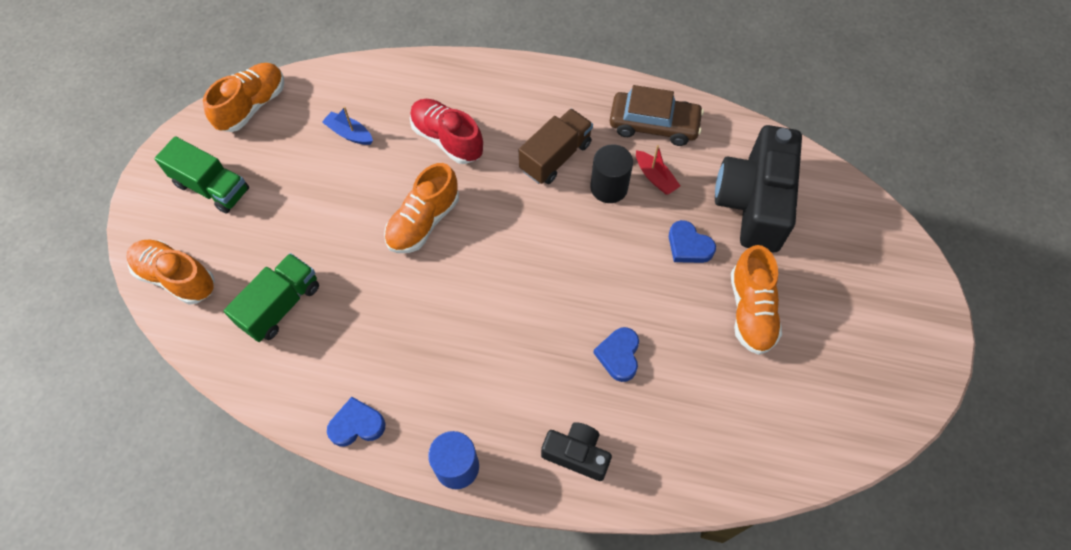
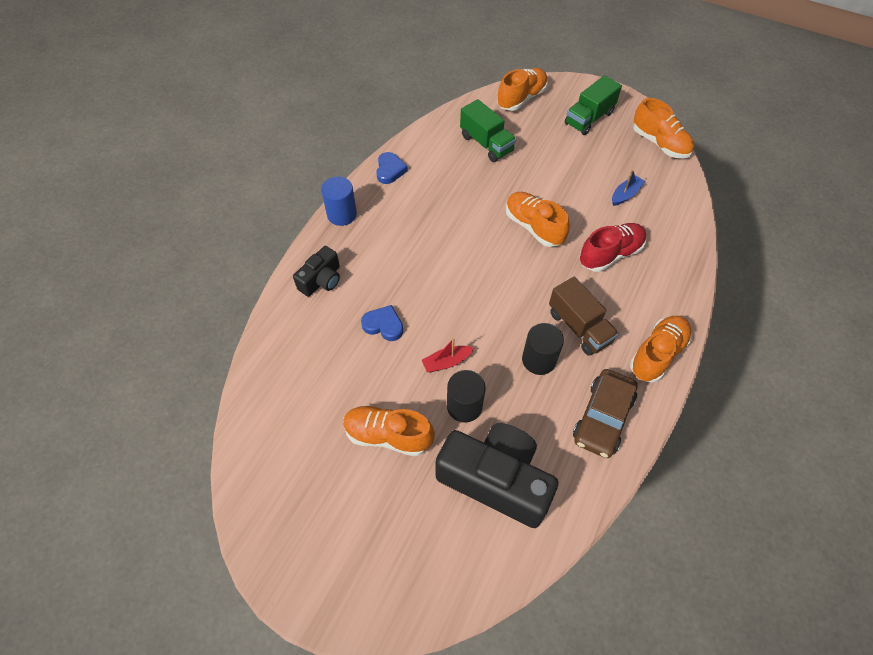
camera: 105 degrees right, 5 degrees down
(566, 88) = (657, 354): none -> orange shoe
(655, 177) = (542, 400): red boat -> red boat (446, 362)
(688, 246) = (464, 406): blue heart -> black cylinder

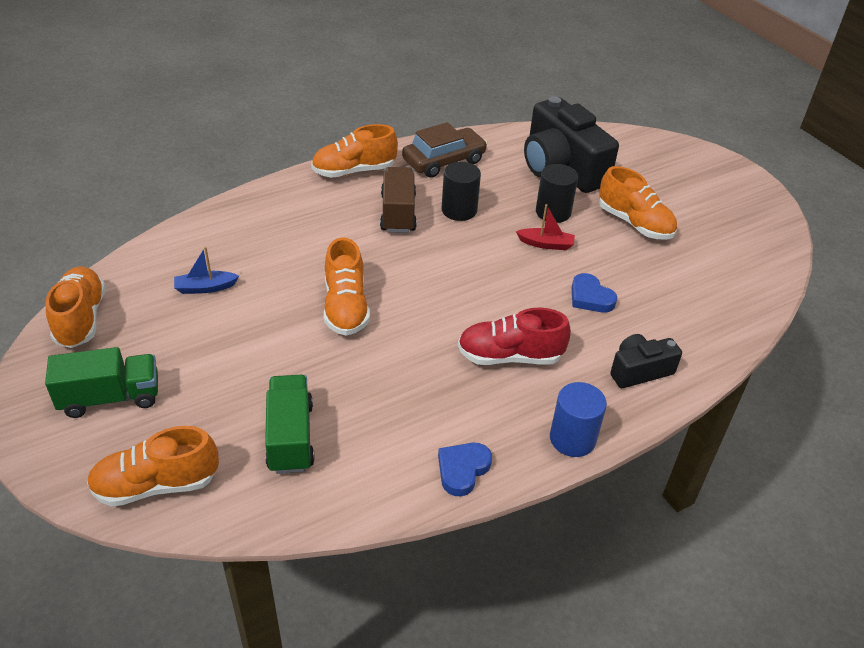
camera: 150 degrees left, 15 degrees down
(610, 254) = (298, 247): red shoe -> red shoe (509, 356)

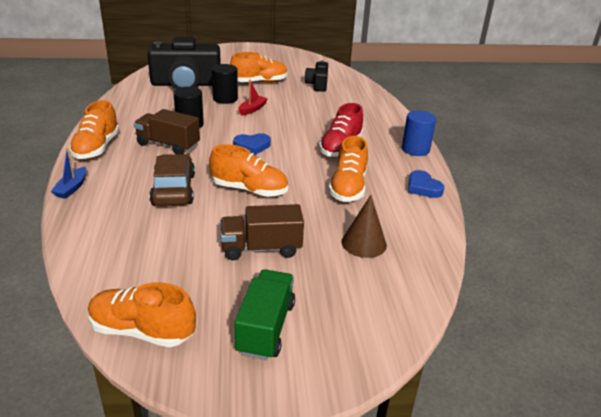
camera: 65 degrees left, 10 degrees down
(156, 485) = (380, 318): orange shoe -> orange shoe (348, 188)
(205, 288) = (167, 248): blue boat -> blue boat (72, 188)
(236, 353) = (261, 248): none -> brown truck
(290, 437) = (364, 243): green truck -> brown cone
(444, 161) = (130, 114): brown car -> brown car (173, 189)
(590, 297) = (310, 112): blue heart -> blue heart (252, 146)
(639, 371) = (376, 117): black camera -> black camera (317, 84)

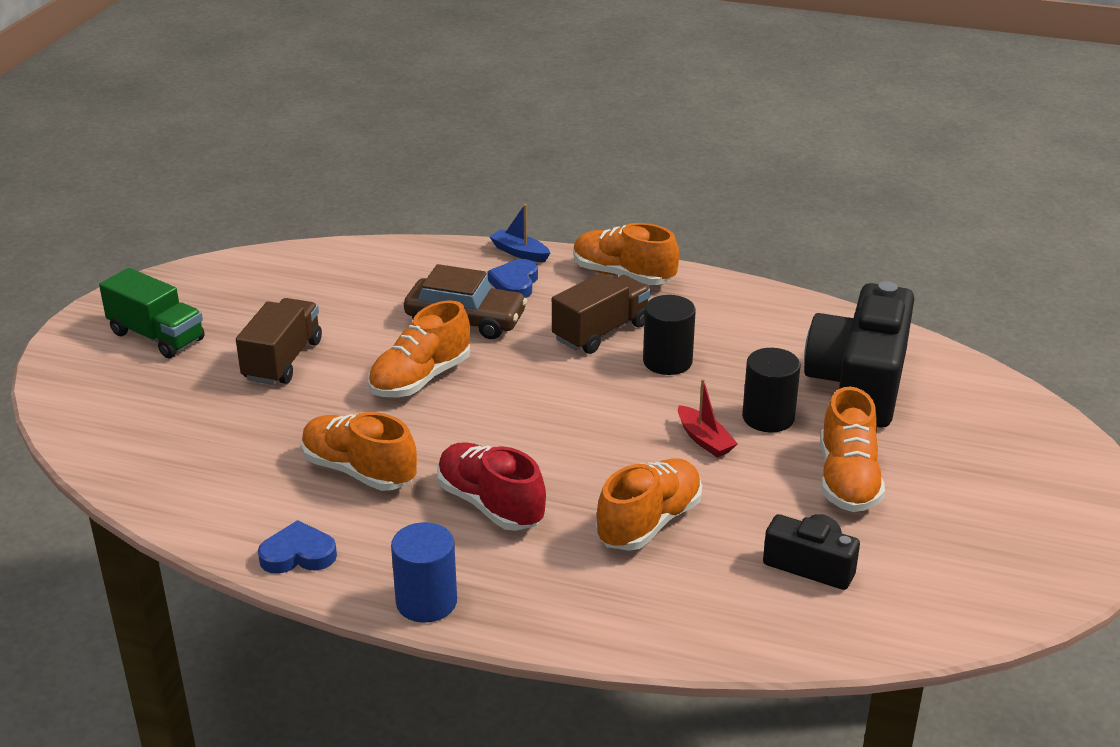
camera: 115 degrees right, 0 degrees up
(142, 331) = (223, 272): orange shoe -> orange shoe (649, 523)
(252, 146) = (553, 409): blue heart -> blue heart (515, 283)
(364, 243) = (221, 442): brown cone -> none

